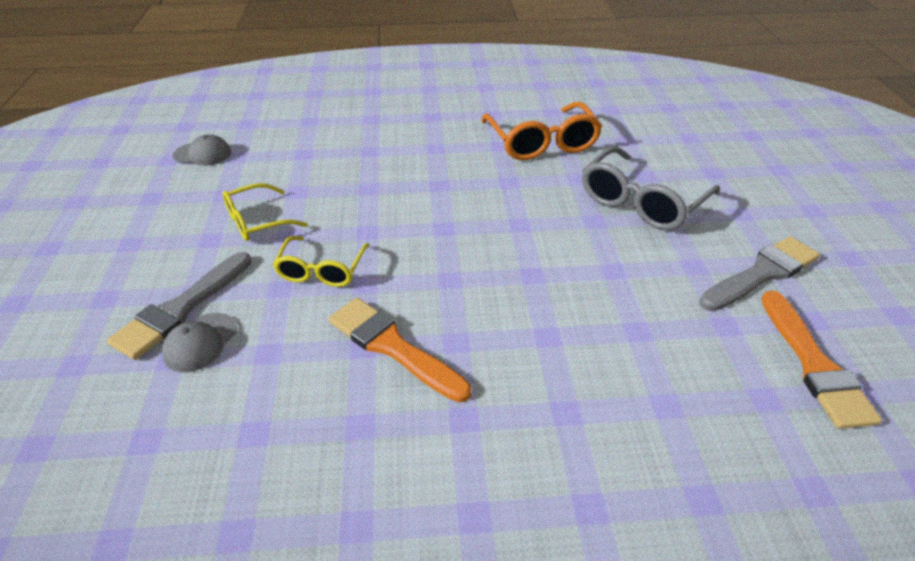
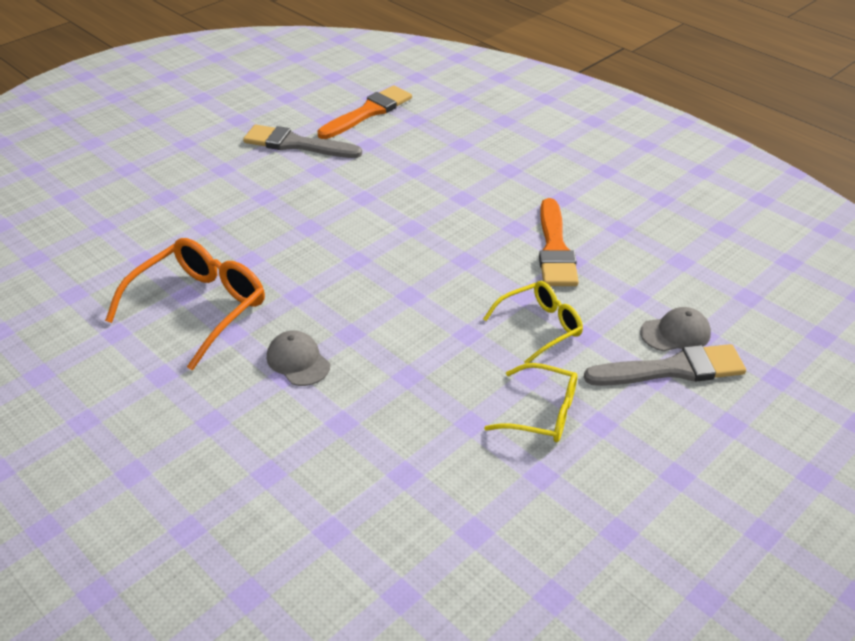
camera: 130 degrees left, 0 degrees up
(203, 154) = (507, 571): grey cap -> grey cap (298, 361)
(641, 202) = (255, 215): grey glasses -> none

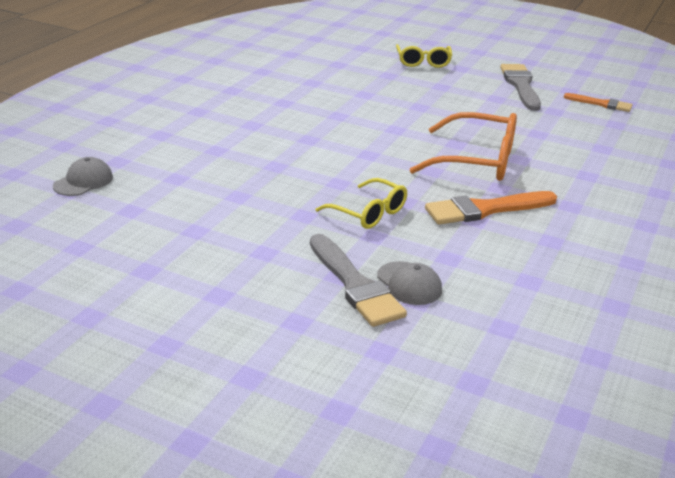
camera: 70 degrees right, 10 degrees down
(200, 307) = (302, 88): orange glasses -> orange glasses (477, 161)
(298, 361) = (268, 126): grey cap -> grey cap (83, 181)
(368, 112) = (601, 104): orange brush -> orange brush, size x0.61
(542, 413) = (263, 224): yellow glasses -> yellow glasses (423, 62)

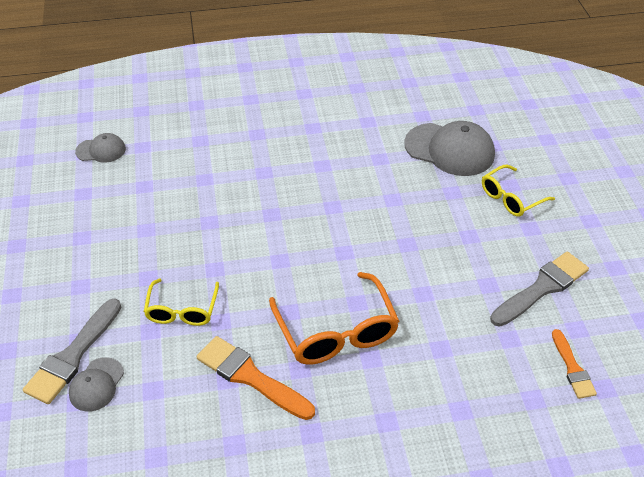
camera: 55 degrees right, 15 degrees up
(343, 60) = (450, 150): none -> grey cap

